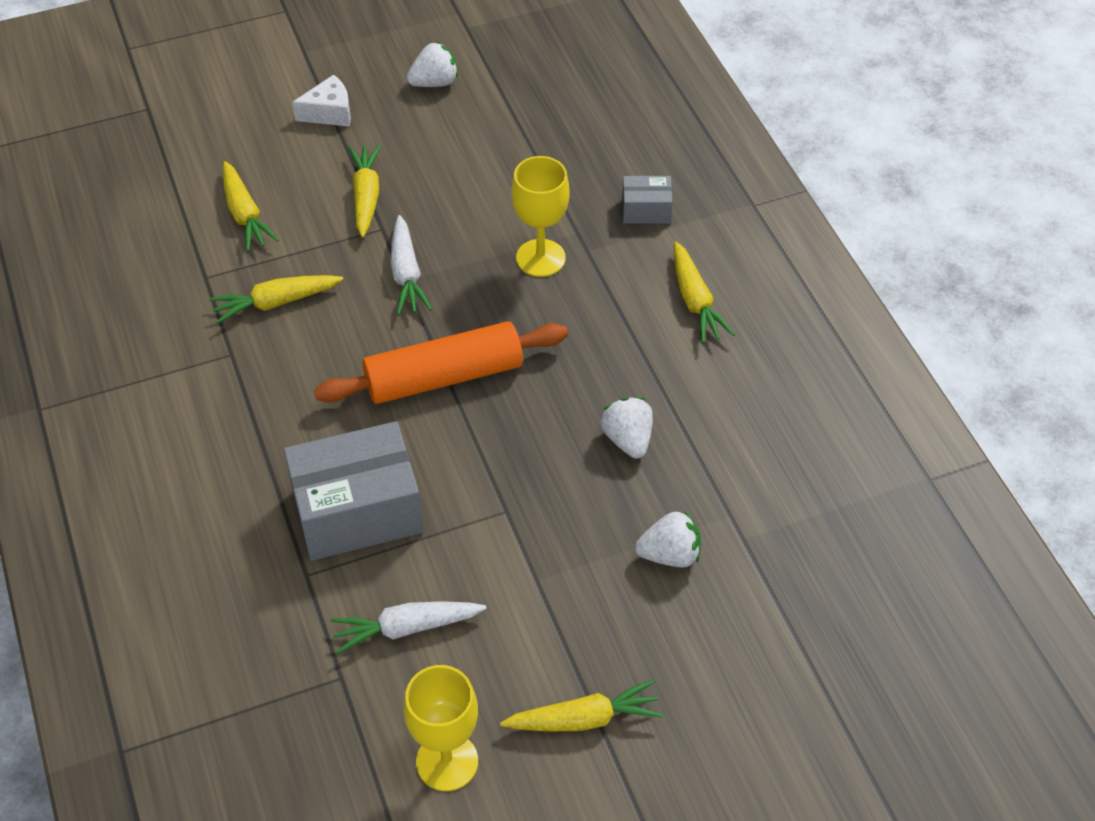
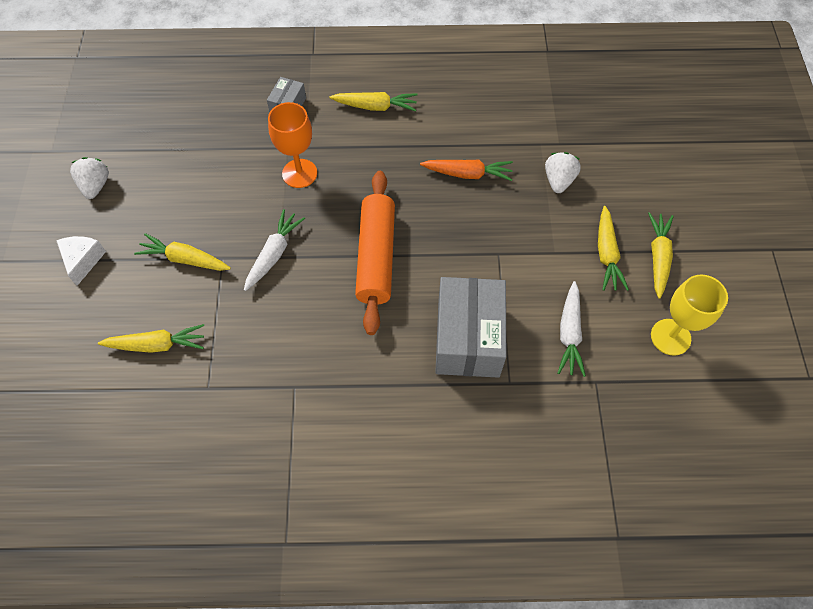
camera: 70 degrees left, 10 degrees up
(276, 303) = (259, 344): yellow carrot -> yellow carrot (606, 254)
(406, 274) = (274, 254): white carrot -> white carrot turned 75 degrees counterclockwise
(540, 258) = (299, 173): yellow goblet -> orange goblet
(628, 439) = (467, 174): white strawberry -> orange carrot

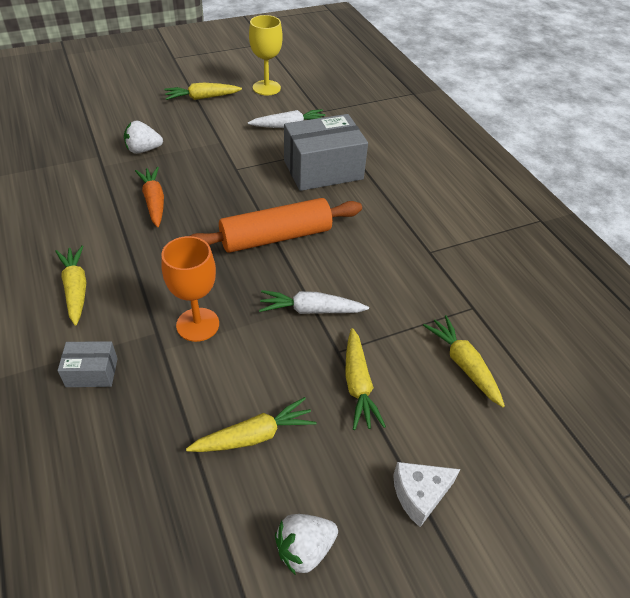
camera: 115 degrees left, 15 degrees down
(606, 254) = (210, 119): yellow carrot -> yellow carrot (254, 436)

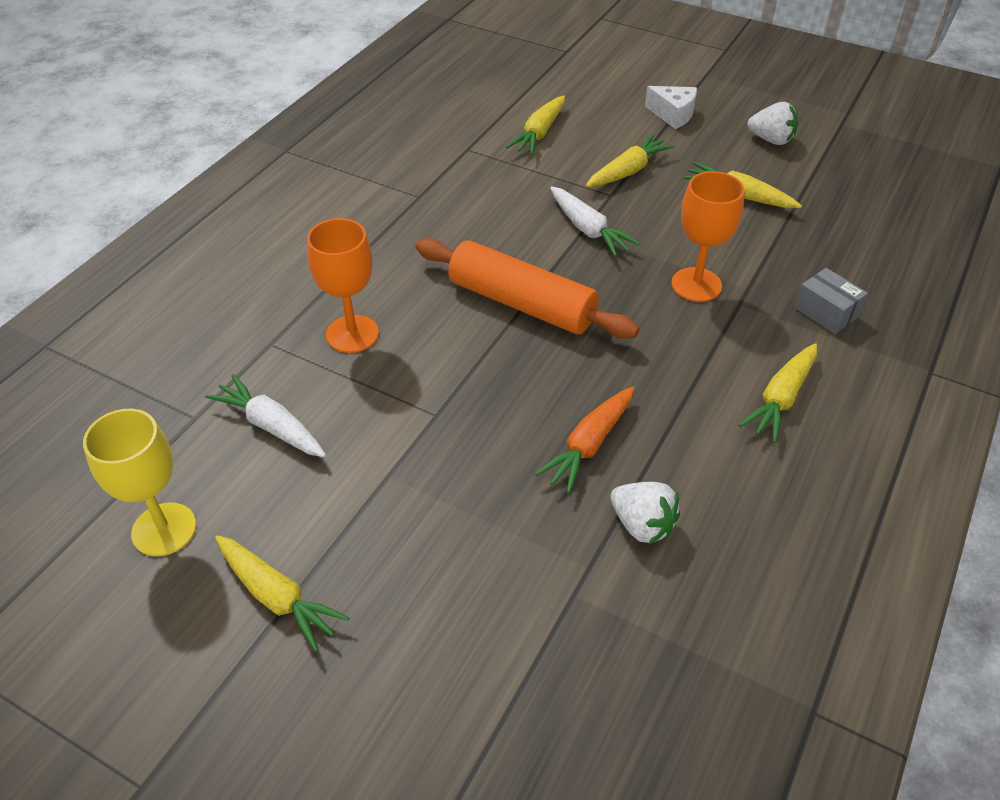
camera: 125 degrees left, 0 degrees up
(143, 150) = (502, 550): white strawberry -> white strawberry (642, 525)
(323, 170) = (352, 334): grey box -> orange goblet

